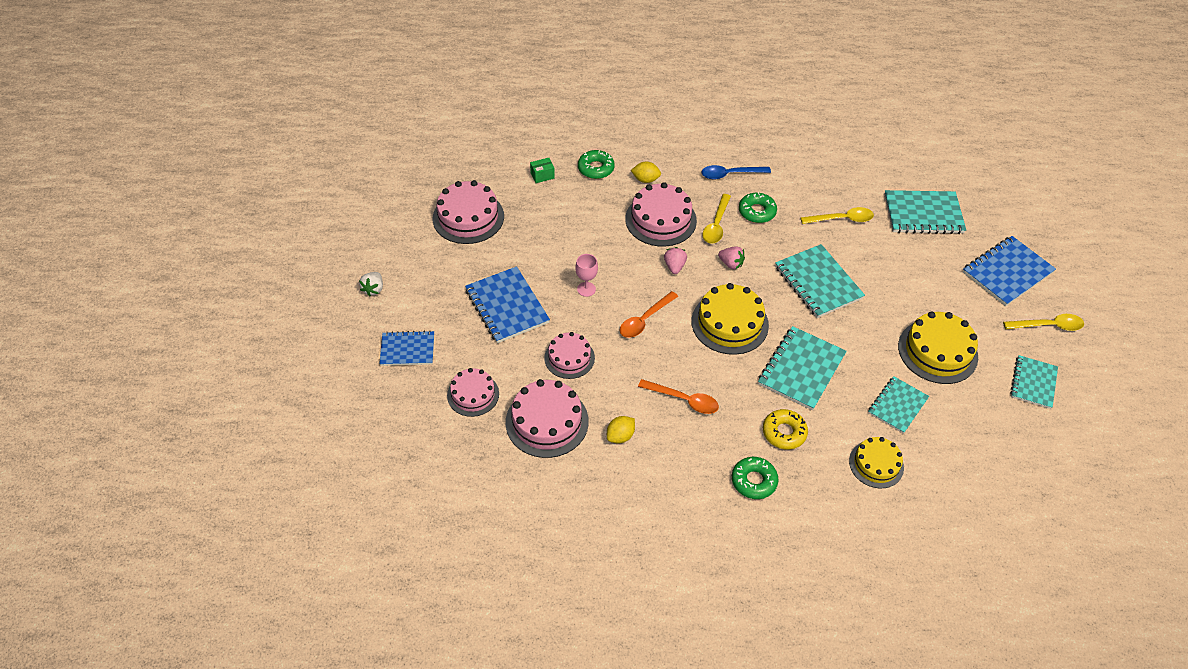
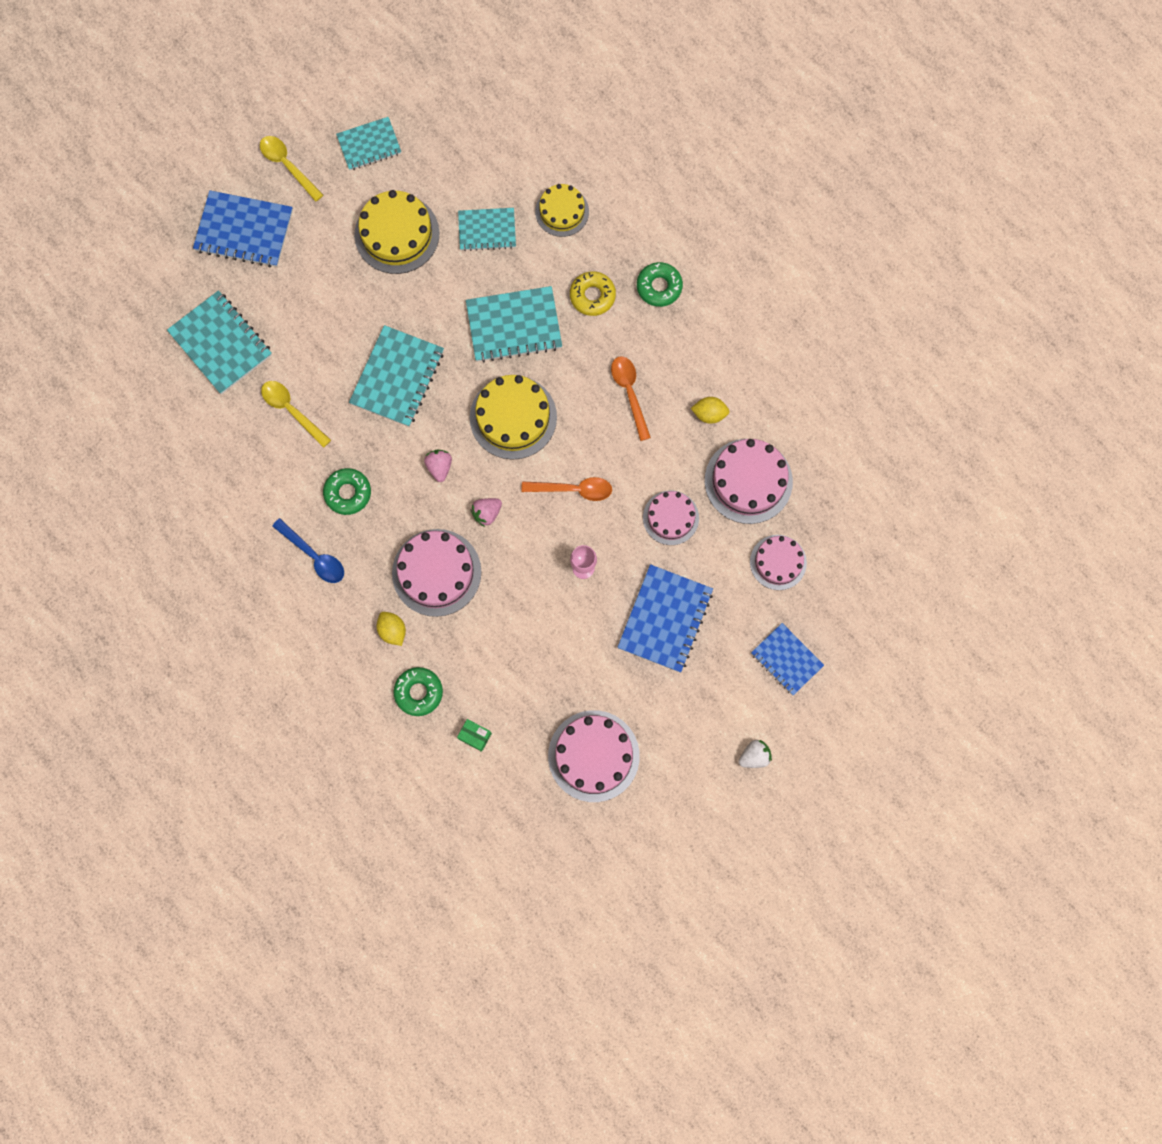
camera: 130 degrees left, 25 degrees up
(716, 225) = (399, 517): yellow spoon -> none

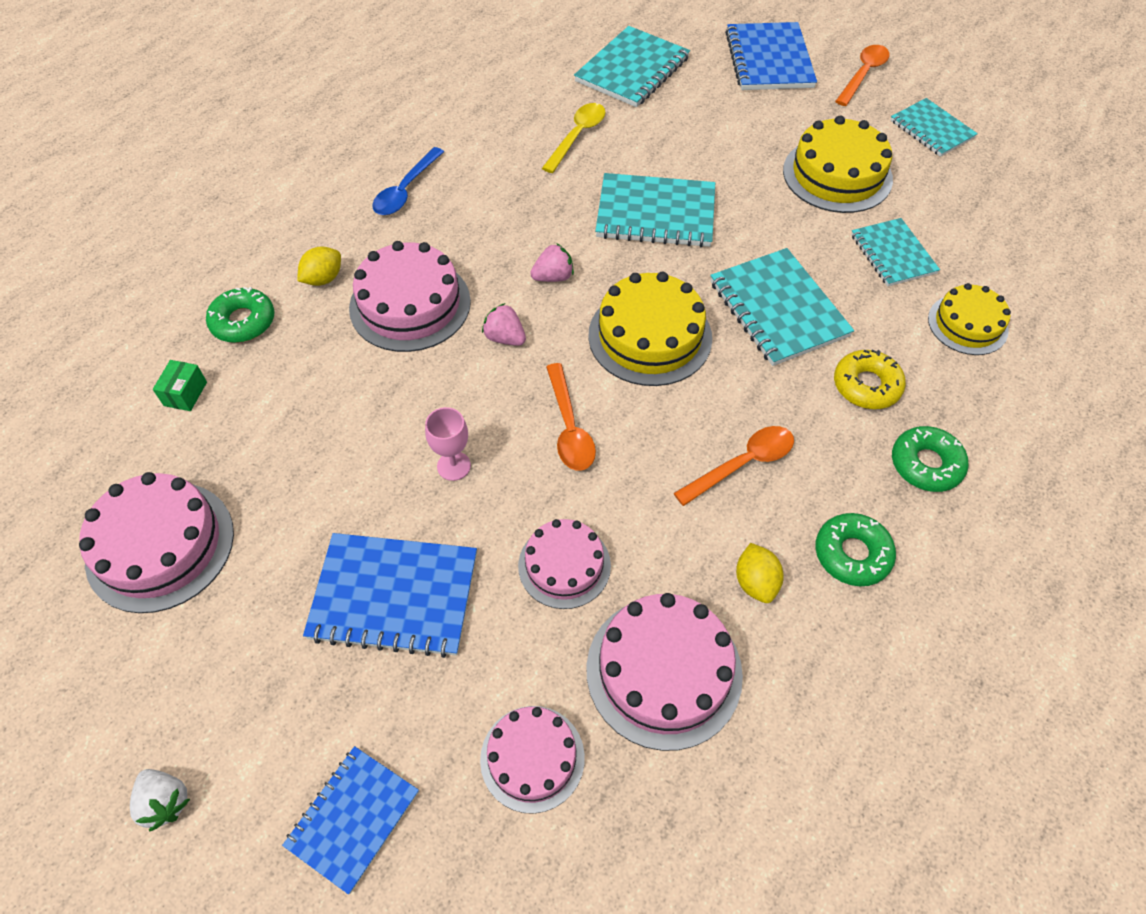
camera: 75 degrees right, 20 degrees down
(287, 165) = (863, 74): yellow spoon -> orange spoon
(348, 493) = (492, 202): green donut -> green donut (852, 554)

